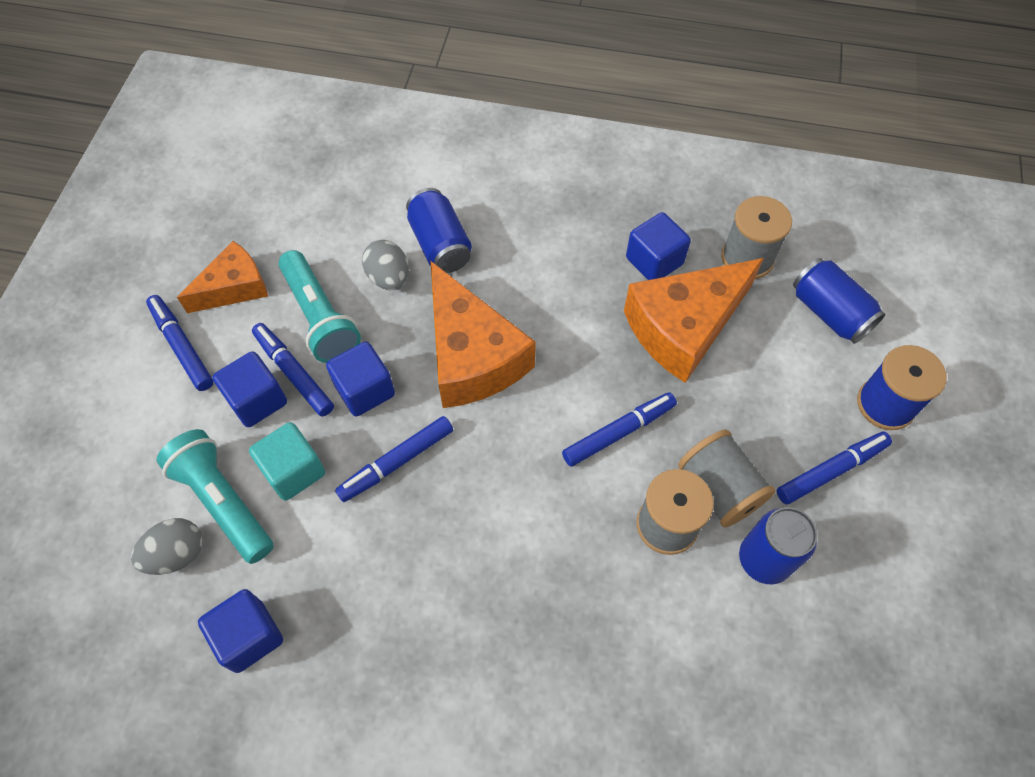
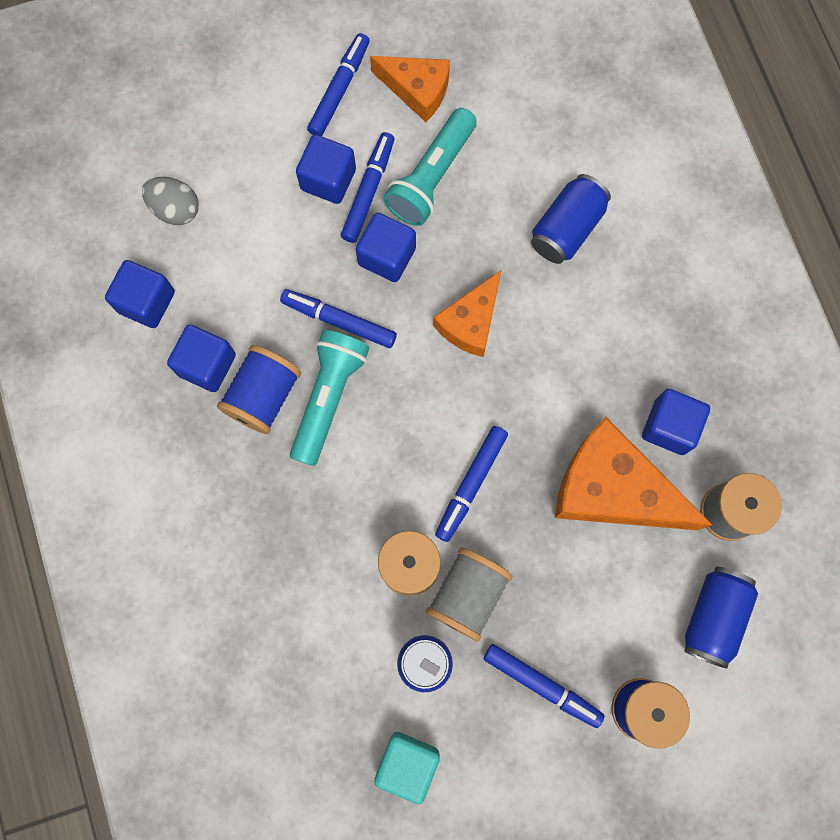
camera: 60 degrees right, 15 degrees up
(223, 502) = (232, 213): turquoise flashlight -> turquoise flashlight (328, 398)
(294, 471) = (286, 248): turquoise cube -> turquoise cube (407, 763)
(356, 609) = (207, 365): none -> blue cube
(389, 278) = (504, 207): grey egg -> none
(424, 571) = (263, 396): none -> blue spool
(471, 356) = (470, 322): orange cheese -> orange cheese, size x0.60
(618, 432) = (471, 484): blue marker -> blue marker turned 90 degrees clockwise

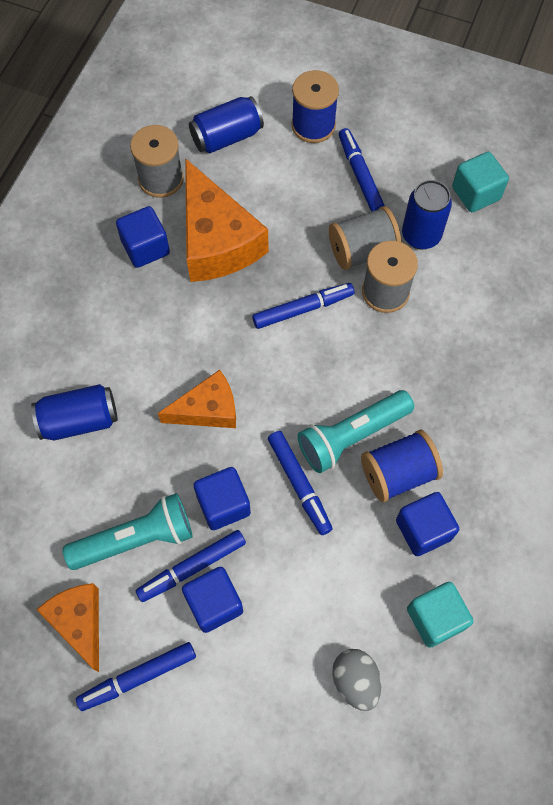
camera: 140 degrees left, 10 degrees down
(146, 302) = (435, 618): blue cube -> turquoise cube

